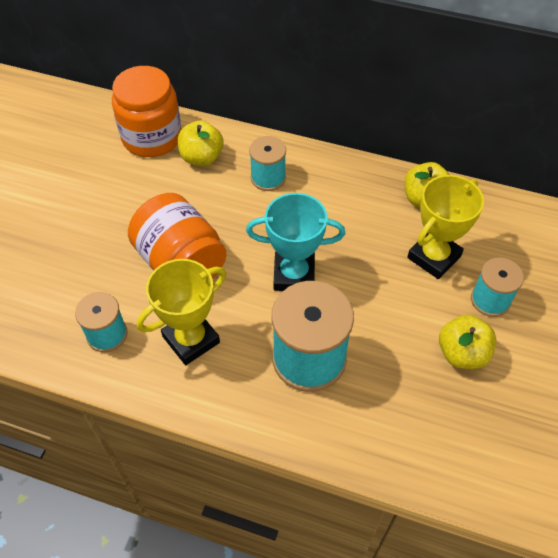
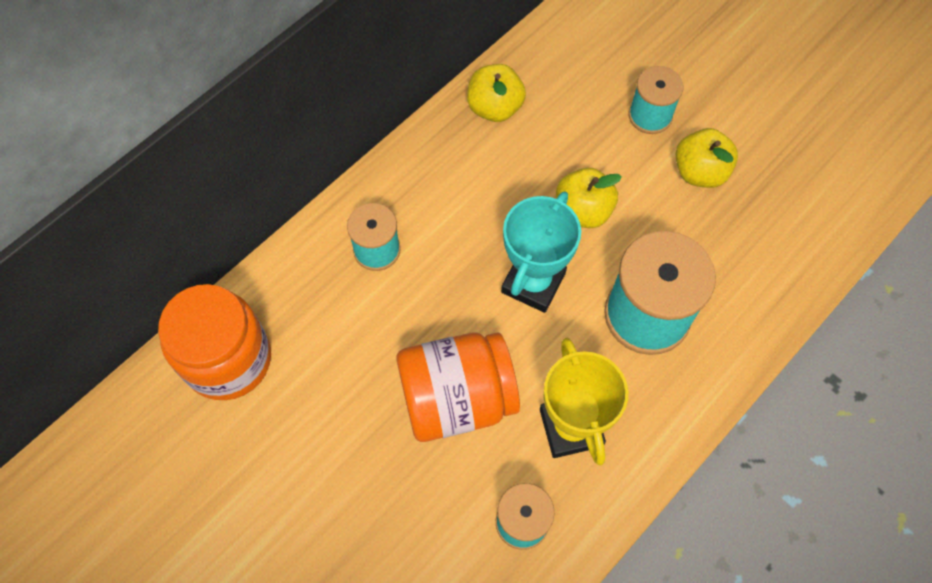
camera: 65 degrees left, 10 degrees up
(201, 157) = (300, 312): yellow apple -> yellow apple (583, 211)
(434, 257) = (575, 137): yellow trophy -> none

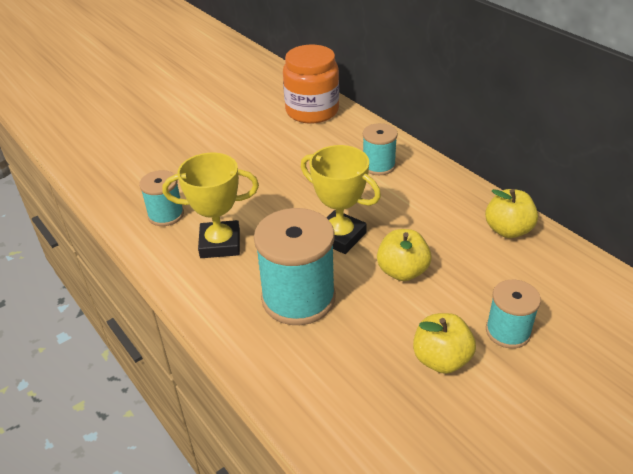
camera: 100 degrees right, 25 degrees down
(457, 398) = (259, 193): orange jar -> none
(533, 283) = (340, 236): turquoise trophy -> yellow trophy

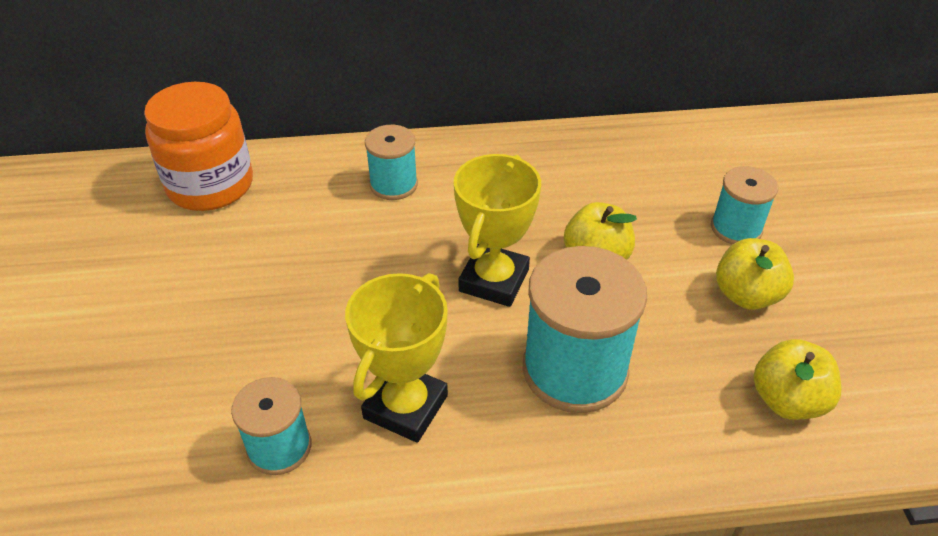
camera: 60 degrees left, 5 degrees up
(340, 236) = (494, 280): yellow trophy -> yellow trophy turned 45 degrees counterclockwise
(508, 230) = (593, 150): yellow apple -> yellow apple (787, 400)

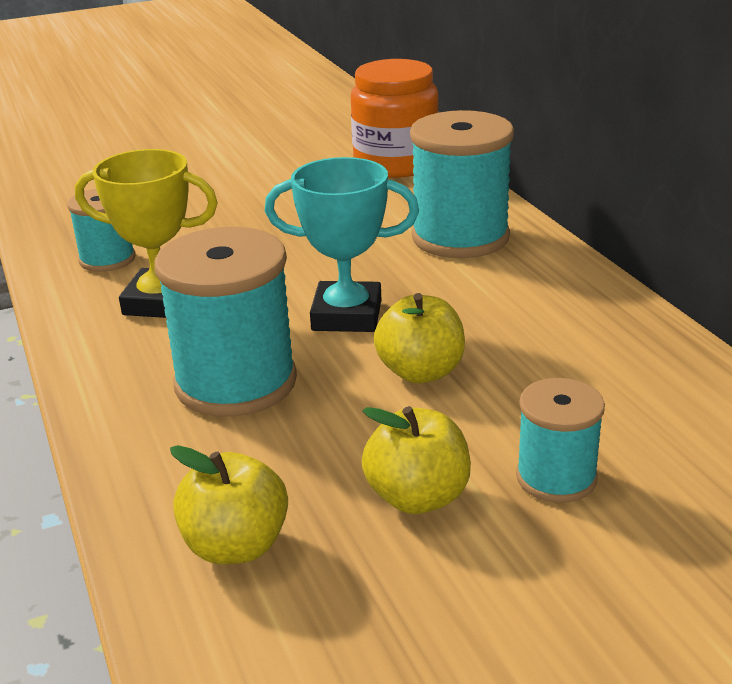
camera: 75 degrees right, 15 degrees down
(393, 184) = (460, 237): turquoise spool -> turquoise spool, size x1.77
(494, 280) = (347, 315): yellow trophy -> turquoise trophy

